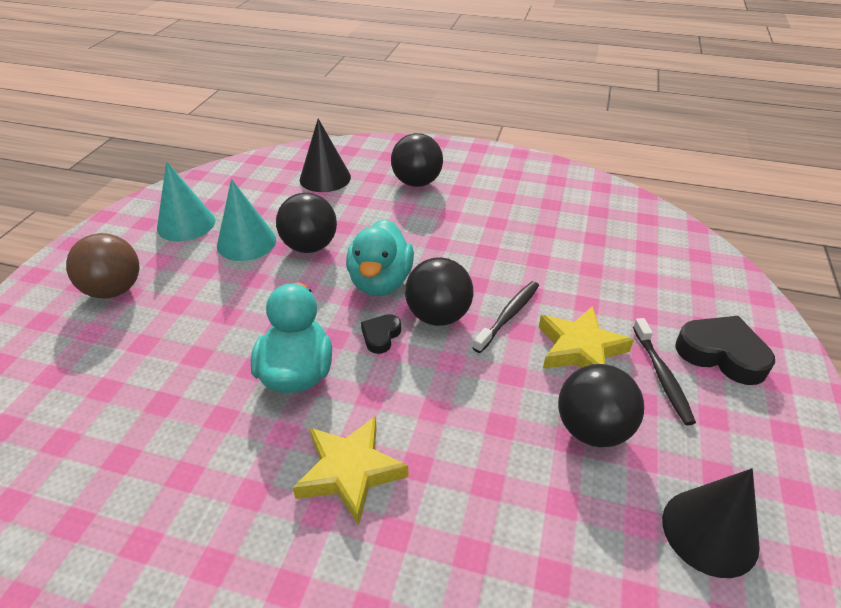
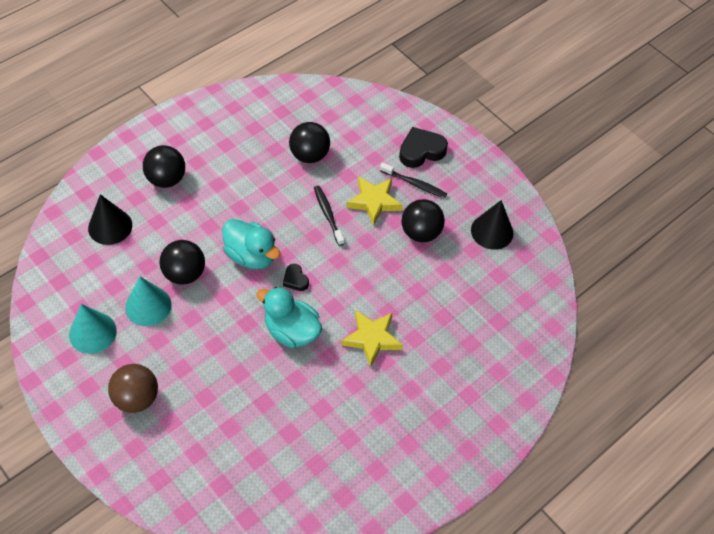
camera: 60 degrees left, 15 degrees up
(438, 316) = (302, 245): black ball -> black ball (309, 155)

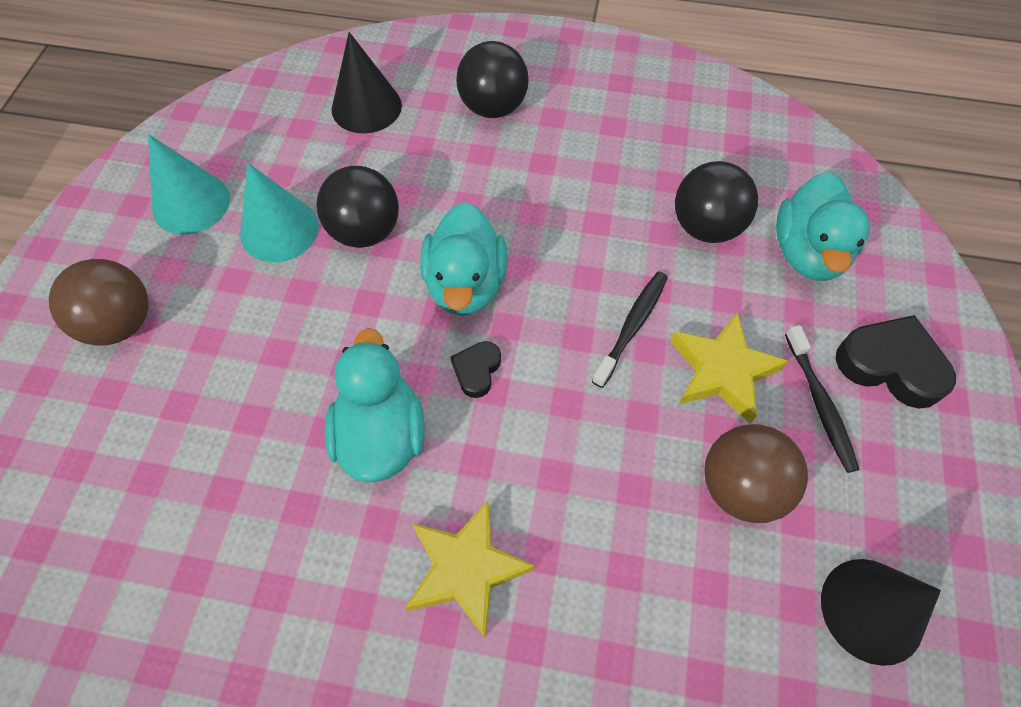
camera: 55 degrees right, 5 degrees up
(354, 134) = (808, 253): none -> turquoise duck
(420, 233) = (740, 487): black ball -> brown ball

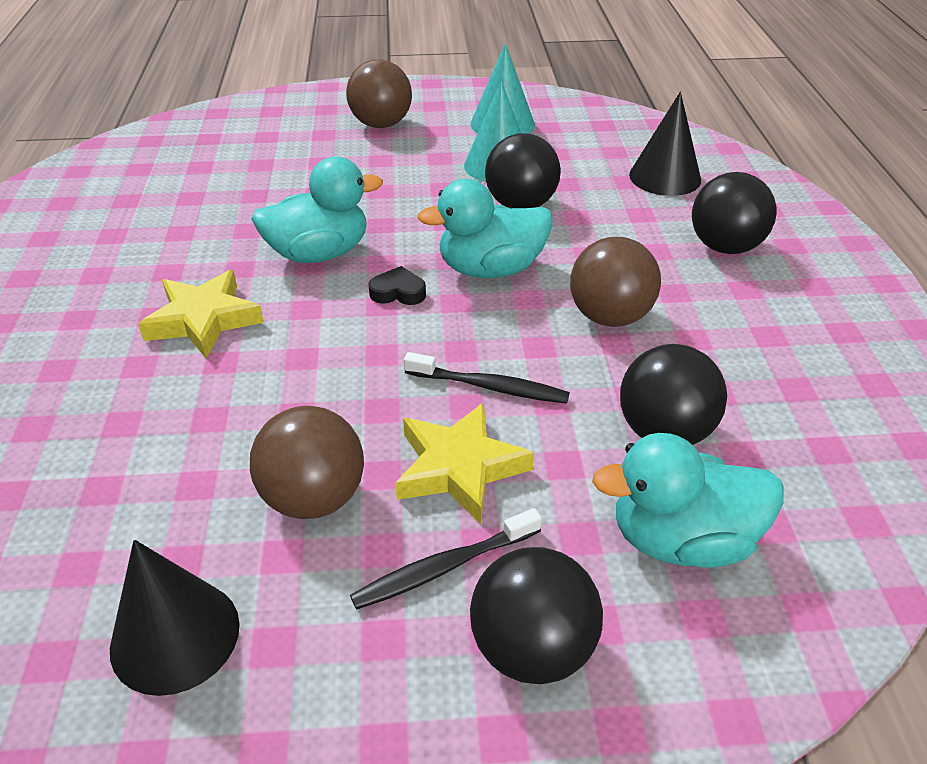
camera: 75 degrees right, 20 degrees down
(563, 216) = (609, 317): none -> brown ball
(890, 365) = (532, 648): black heart -> black ball

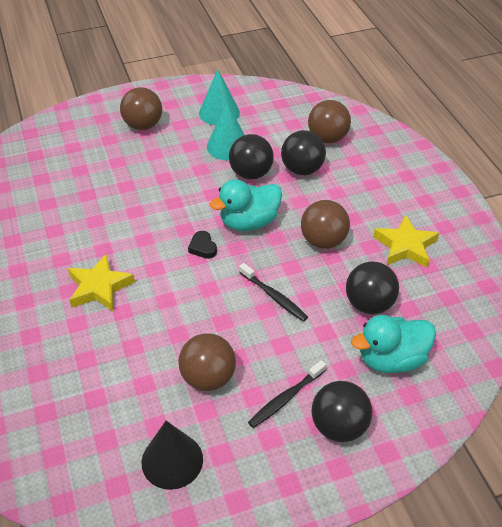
camera: 15 degrees left, 5 degrees up
(319, 253) = (146, 230): turquoise duck -> none
(398, 292) = (203, 247): black heart -> black heart turned 105 degrees counterclockwise
(459, 468) = (275, 346): yellow star -> yellow star (405, 246)
(490, 387) = (274, 297): black toothbrush -> black toothbrush turned 45 degrees clockwise
(665, 177) = (327, 138): black cone -> brown ball
(725, 247) = (372, 183): black ball -> black ball (302, 169)

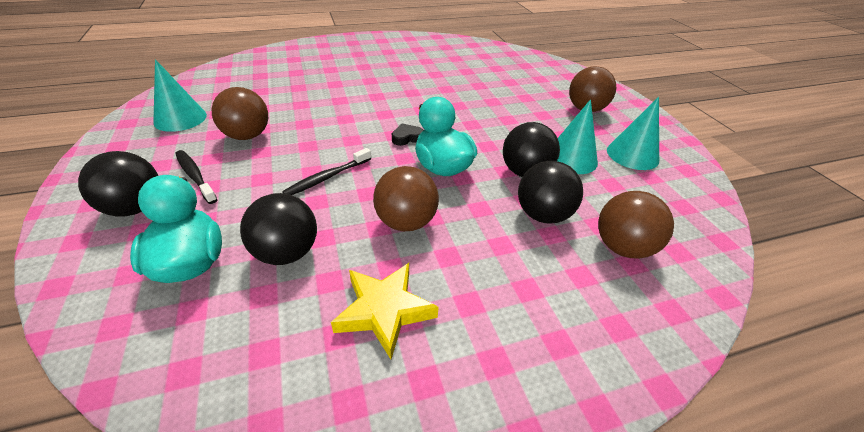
camera: 90 degrees right, 5 degrees down
(99, 287) = (369, 91): yellow star -> none
(172, 460) = (180, 118): black cone -> turquoise cone

